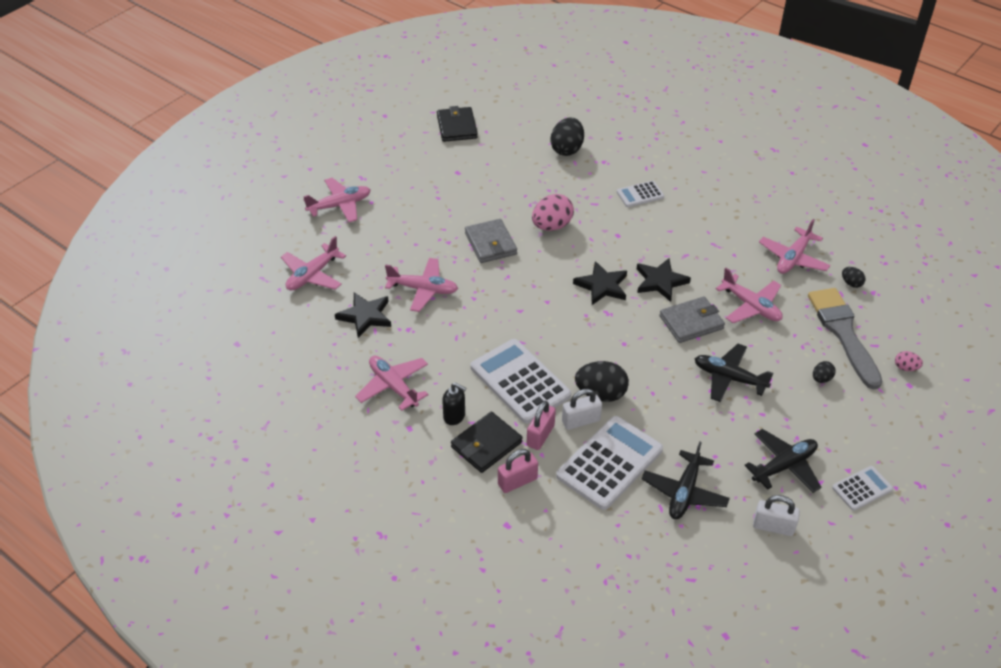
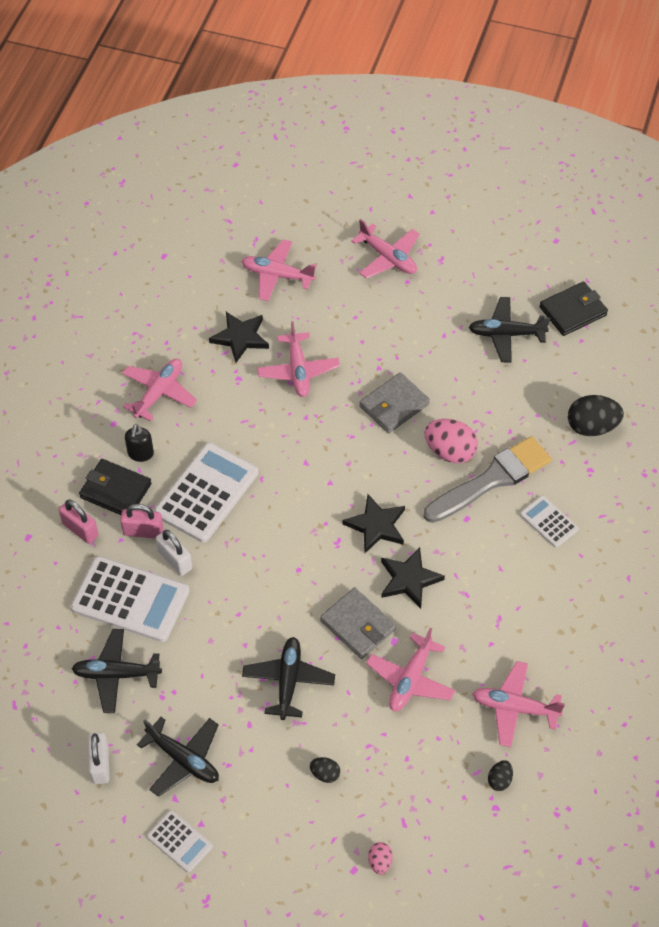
camera: 70 degrees right, 10 degrees up
(457, 165) = (506, 334): none -> black plane
(601, 394) = (218, 567): black egg -> none
(843, 333) = (409, 785): grey brush -> grey brush (491, 479)

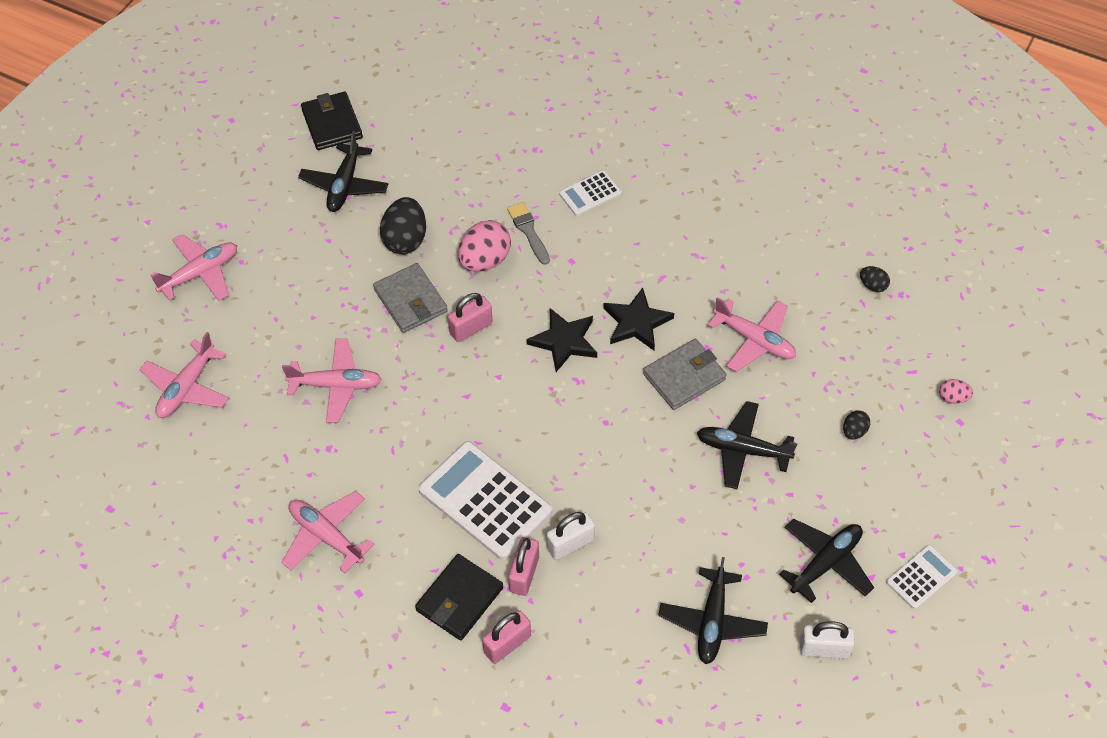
camera: 80 degrees left, 0 degrees up
(130, 599) = (615, 597): white calculator -> none
(140, 454) = (412, 566): black soap dispenser -> none
(240, 338) = (269, 438): black star -> none
(375, 454) = (471, 328): none -> pink padlock
(491, 479) = (528, 231): grey brush -> grey brush, size x0.51
(514, 708) = (796, 260): pink plane -> none
(592, 427) = (484, 137): black egg -> black egg (405, 240)

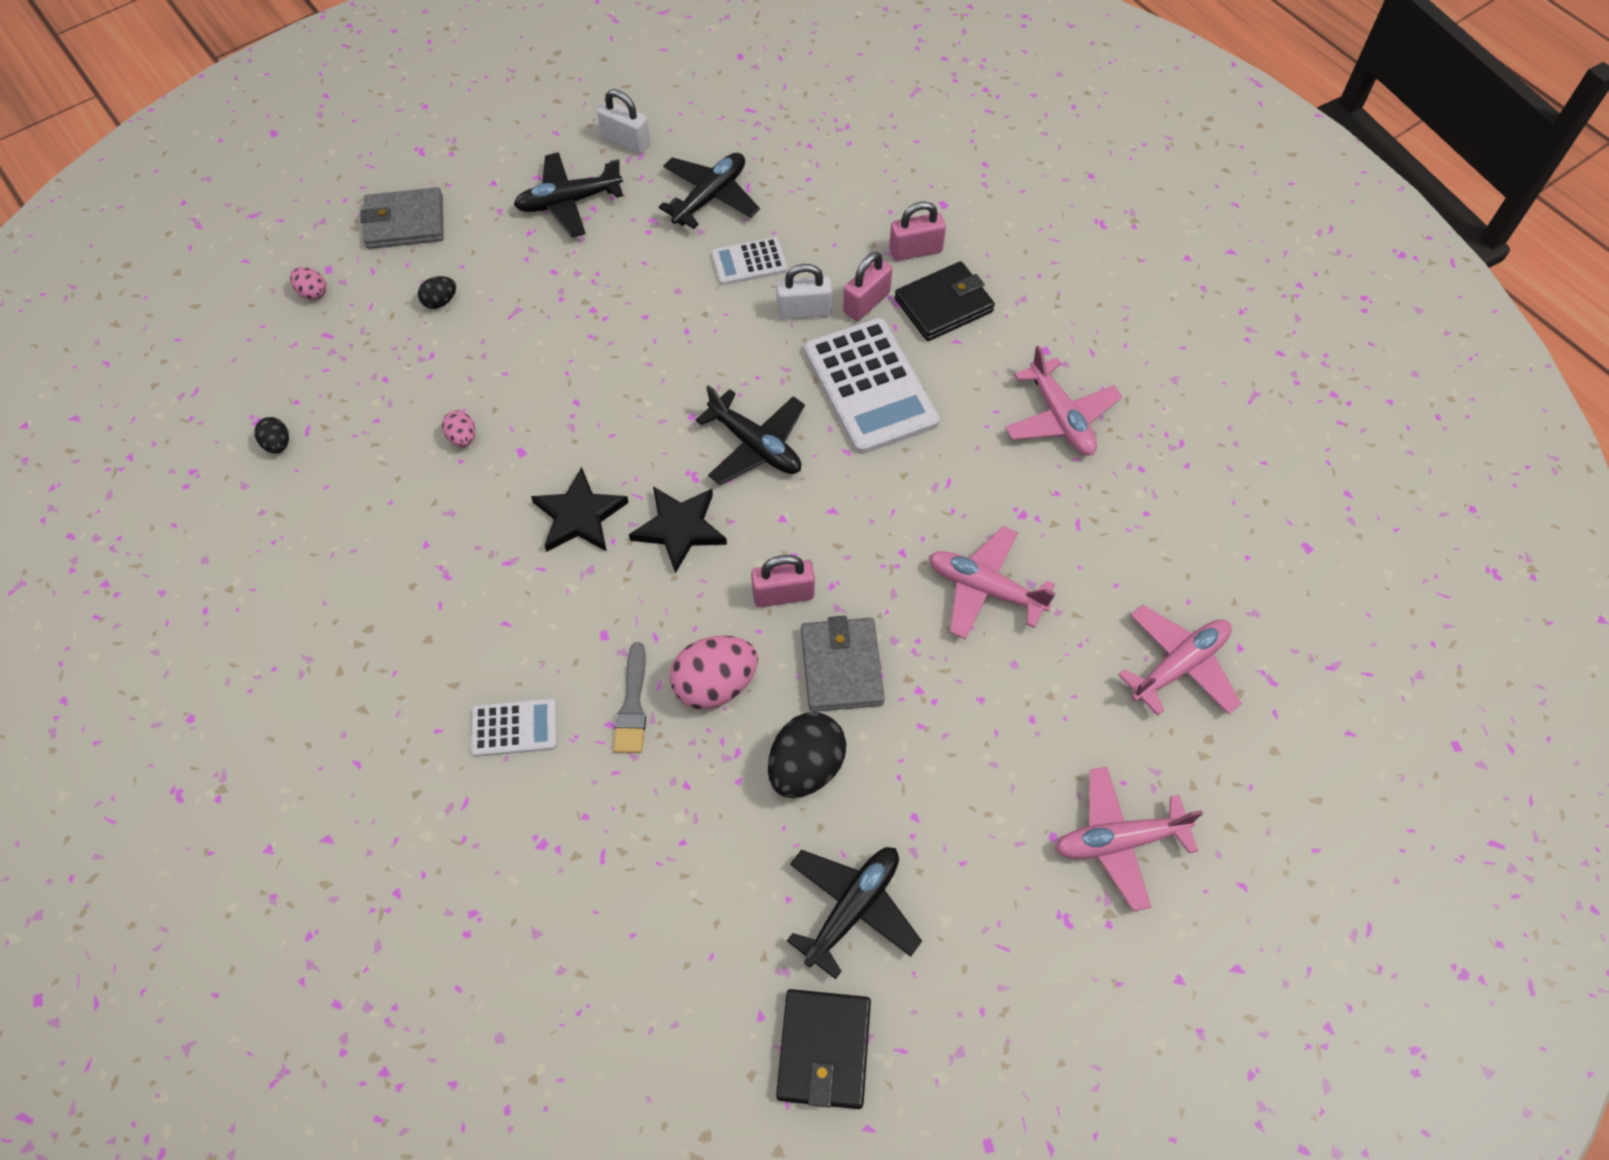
camera: 155 degrees left, 5 degrees up
(684, 377) = (571, 429): grey wallet -> grey wallet (405, 222)
(743, 450) = (567, 329): black plane -> black plane (755, 445)
(754, 340) = (462, 437): pink plane -> pink egg
(921, 577) = (492, 159): white calculator -> white calculator (749, 262)

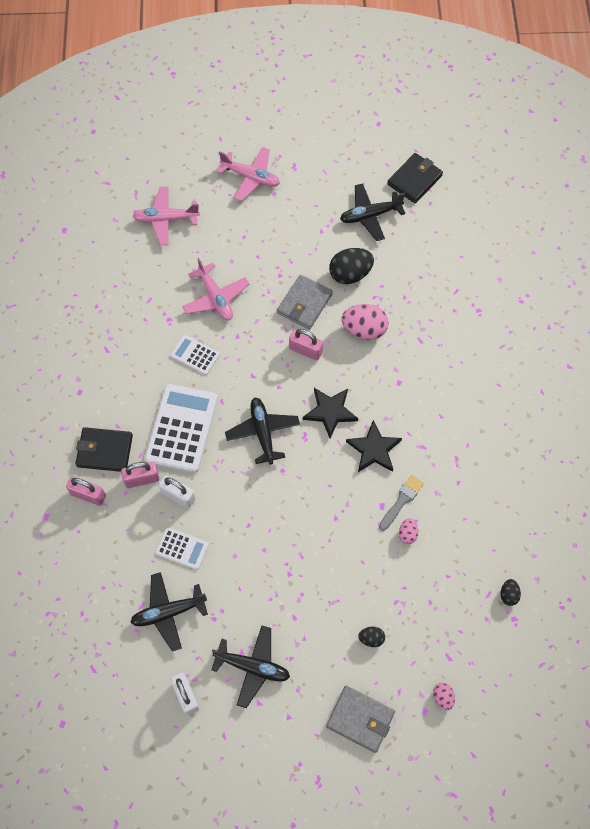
camera: 145 degrees left, 5 degrees up
(514, 728) = (463, 365): white calculator -> white calculator (195, 355)
(632, 705) = (406, 343): grey brush -> grey brush (401, 501)
(1060, 418) = (107, 353): pink plane -> none

